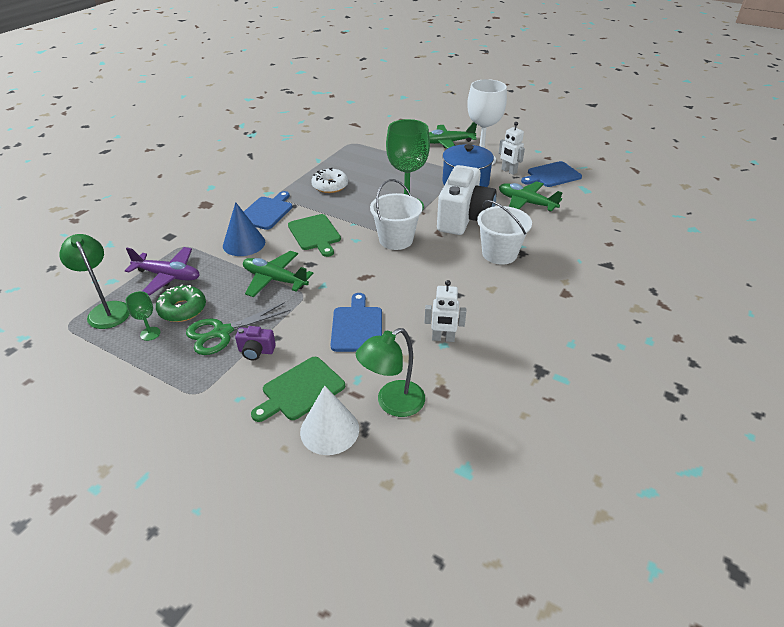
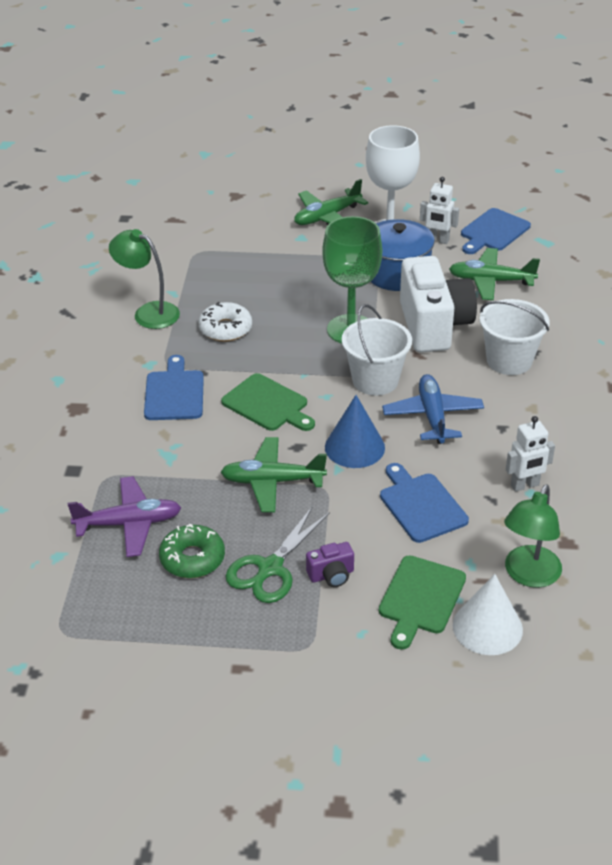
camera: 25 degrees left, 0 degrees up
(106, 310) = (93, 594): green lamp -> green lamp (148, 312)
(150, 333) = (182, 602): green goblet -> none
(244, 243) = (186, 447): blue cone -> blue cone (354, 447)
(415, 272) = (432, 416): none -> blue plane

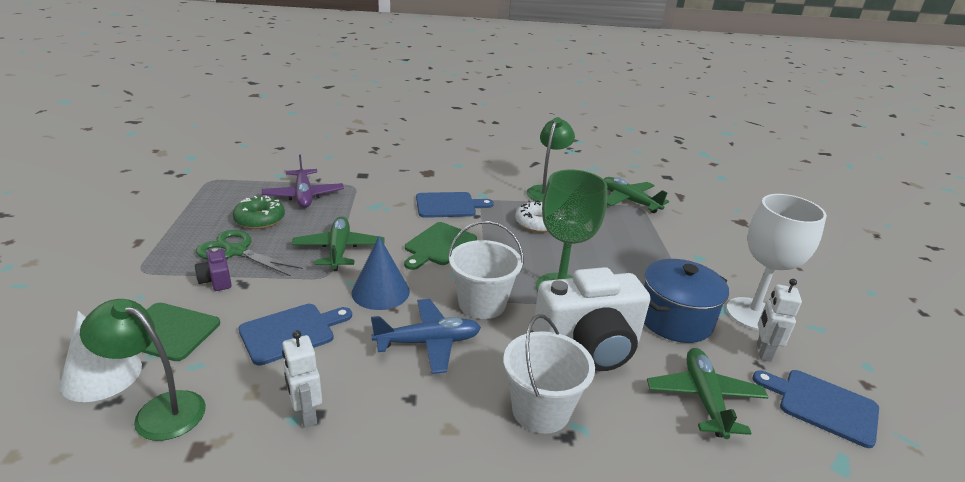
camera: 80 degrees right, 10 degrees down
(327, 217) = (748, 272): green plane -> green plane (629, 201)

